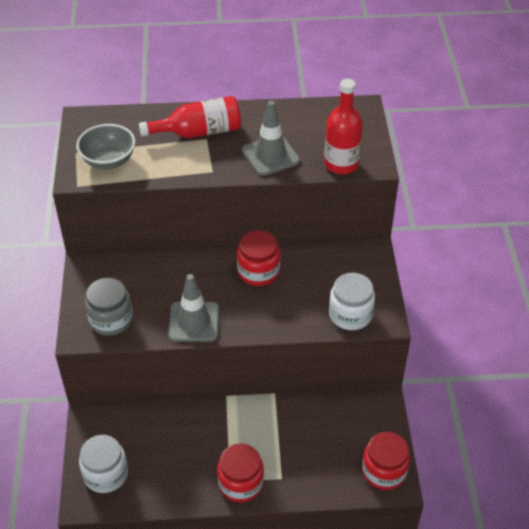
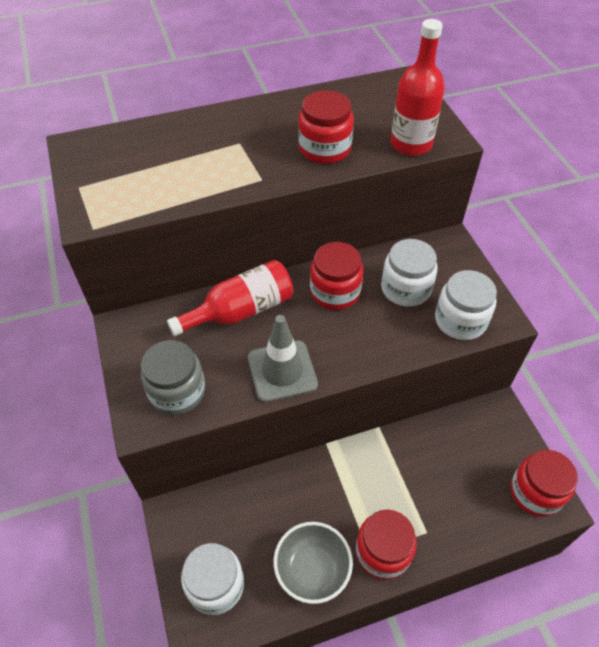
camera: 15 degrees left, 5 degrees up
(108, 161) = (125, 190): grey bowl -> grey bowl (312, 569)
(198, 132) = (227, 137): red bottle -> red bottle (241, 311)
(270, 155) = (324, 149): grey traffic cone -> red jar
(317, 280) = (405, 288): none -> white jar

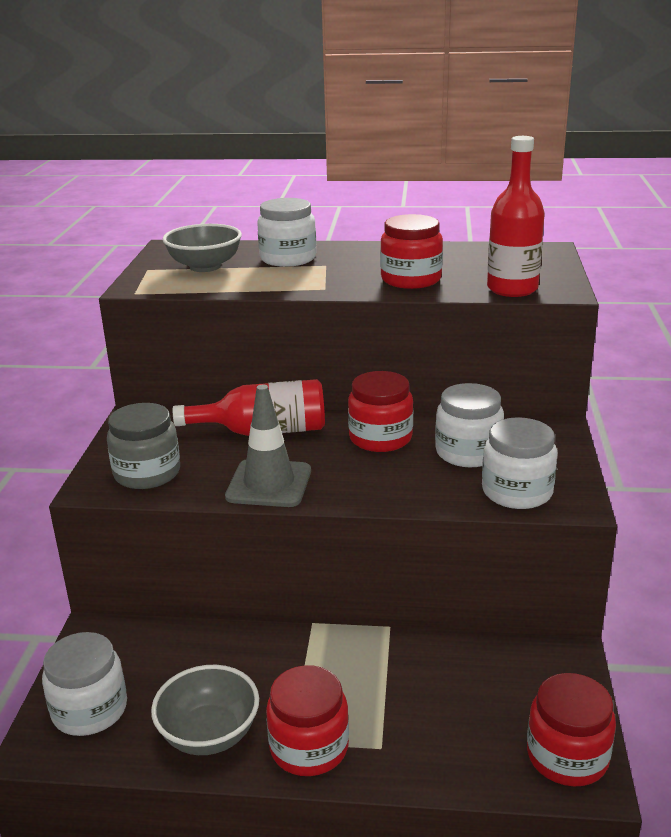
camera: 25 degrees right, 25 degrees down
(132, 170) = (205, 266): none -> grey bowl
(200, 140) = (288, 258): none -> white jar

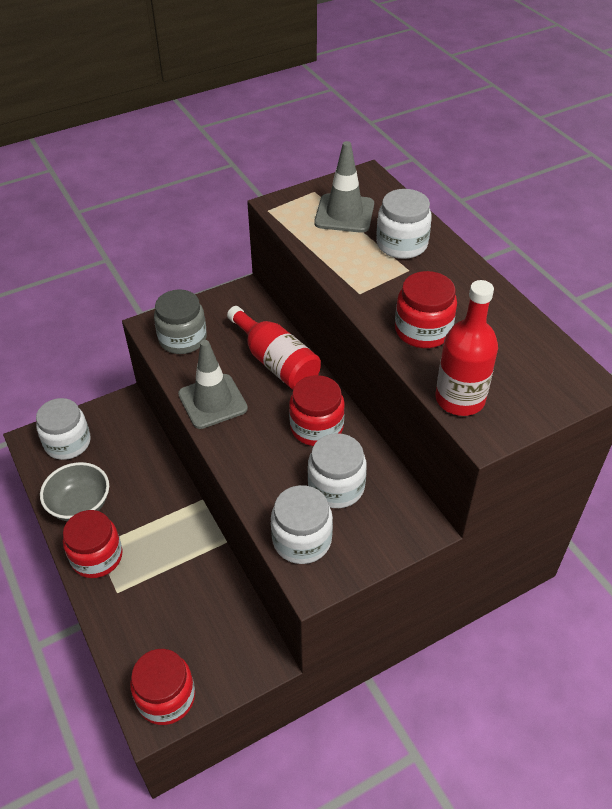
camera: 55 degrees right, 20 degrees up
(205, 266) = (344, 214): grey bowl -> grey traffic cone

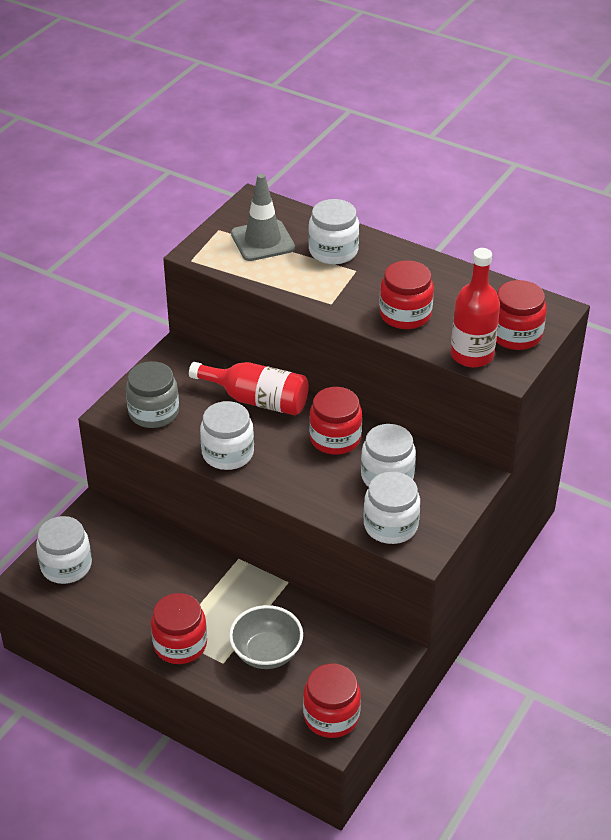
camera: 30 degrees left, 5 degrees down
(80, 505) = (127, 611): grey bowl -> grey bowl (266, 653)
(212, 401) = (228, 453): grey traffic cone -> white jar
(524, 395) = (515, 334): none -> red jar

